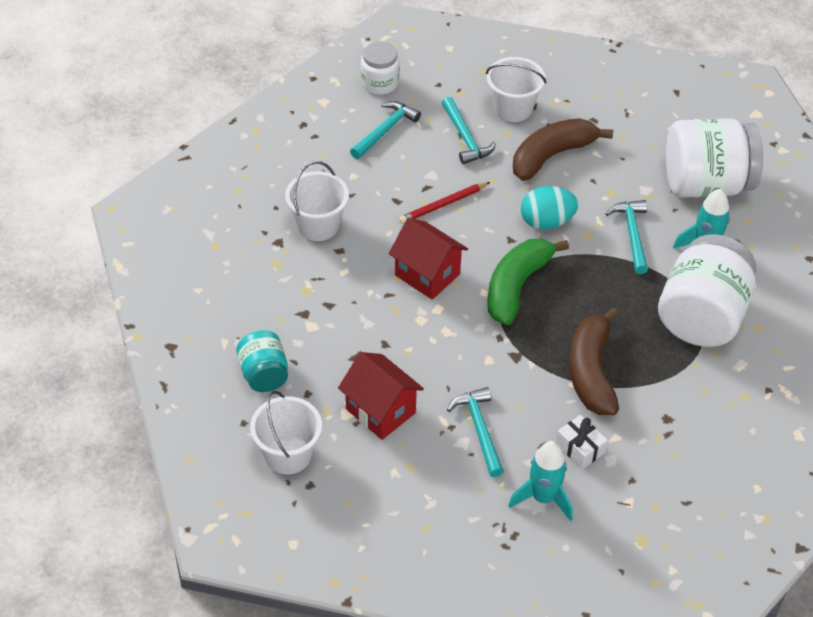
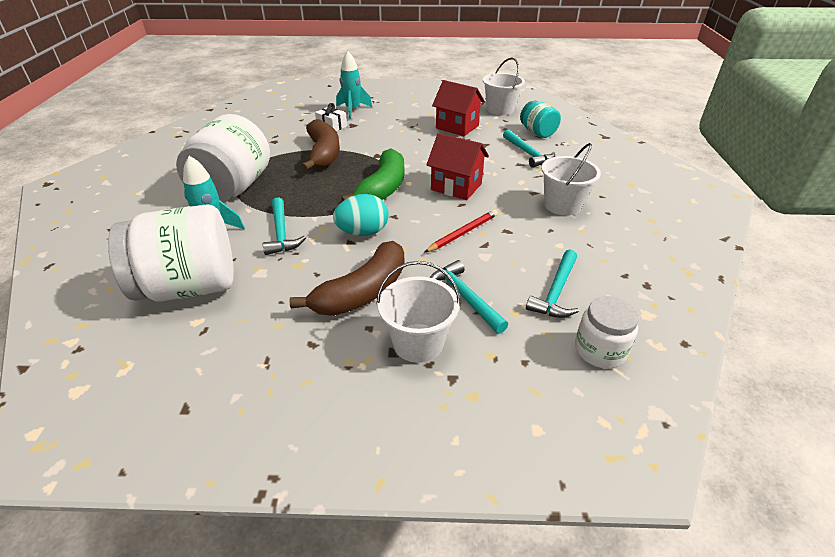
camera: 170 degrees right, 10 degrees down
(479, 429) = (394, 126): turquoise hammer -> turquoise hammer (528, 153)

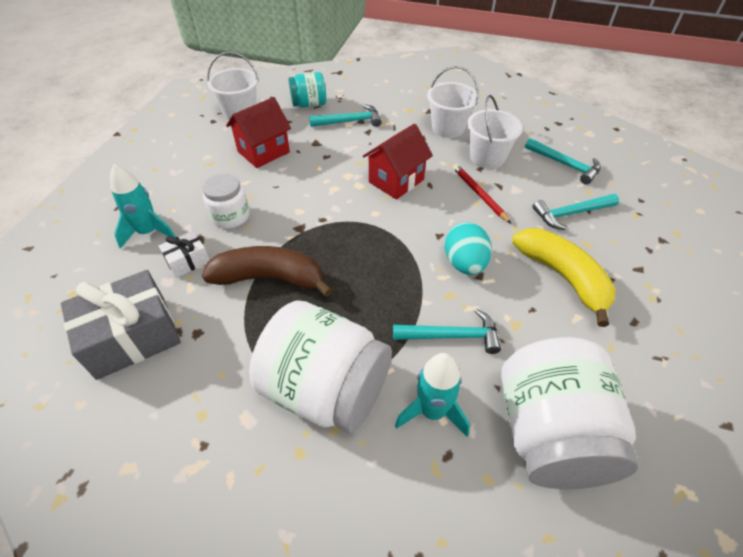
camera: 75 degrees left, 10 degrees up
(269, 125) = (132, 337): none -> grey gift
(363, 292) = (563, 277): brown banana -> yellow banana
(383, 188) = (380, 234): green banana -> none
(418, 343) = (627, 251): white bucket -> white bucket (487, 157)
(599, 350) = (626, 164): white jar -> white jar (230, 216)

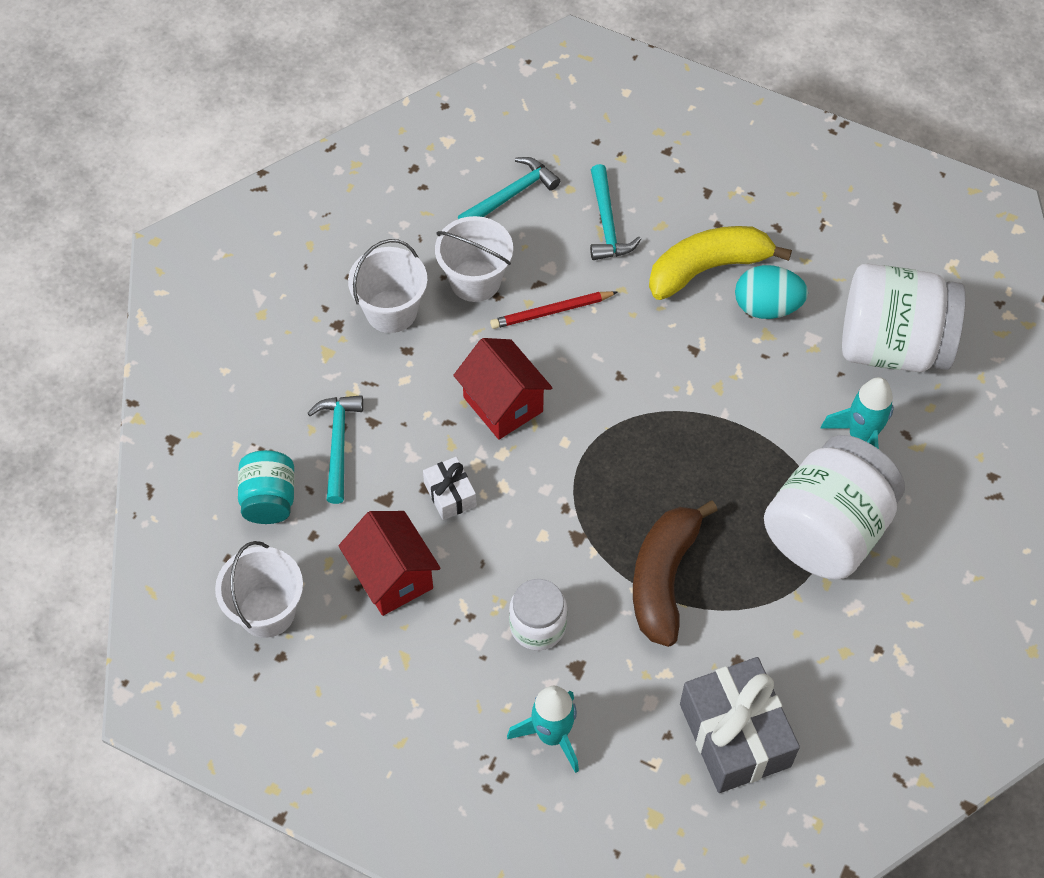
camera: 80 degrees left, 10 degrees up
(188, 261) = (617, 679): white gift -> white gift (450, 494)
(452, 336) = (774, 398): turquoise hammer -> none
(464, 263) = (672, 360): turquoise egg -> turquoise egg (767, 307)

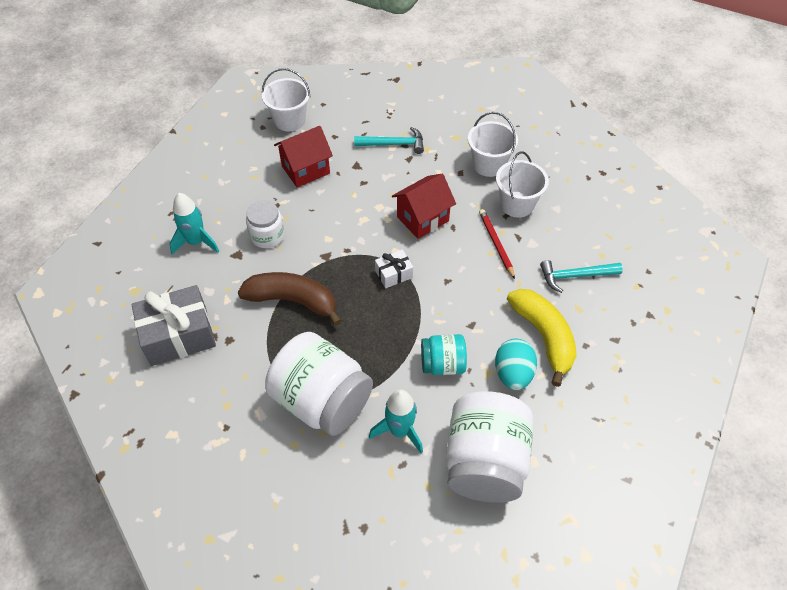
camera: 90 degrees right, 5 degrees down
(269, 499) = (358, 118): turquoise jar -> turquoise jar (442, 364)
(450, 494) = (358, 194): white gift -> white gift (394, 274)
(511, 195) = (590, 222): turquoise hammer -> none

